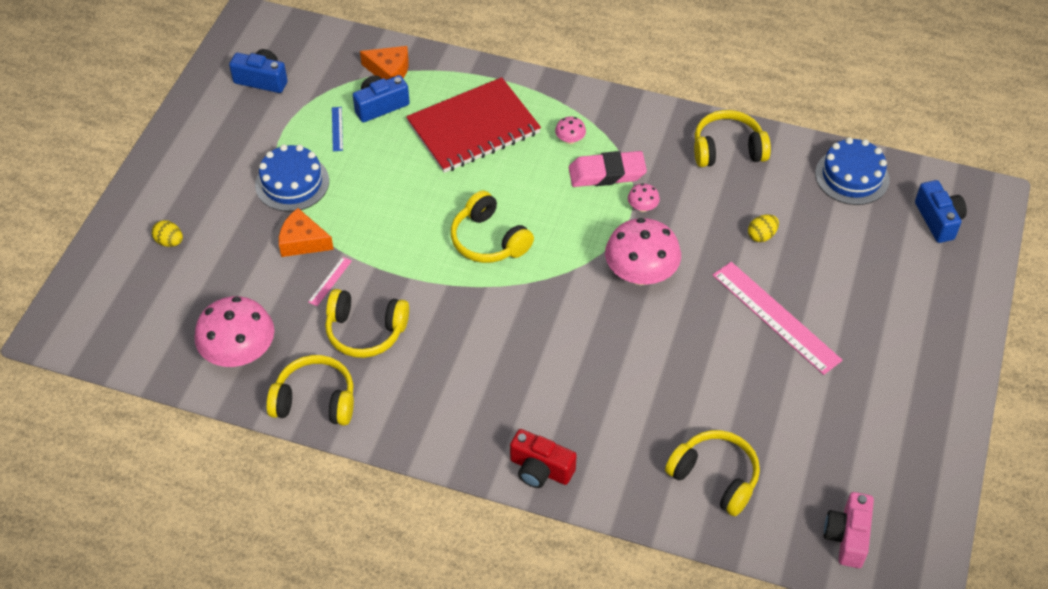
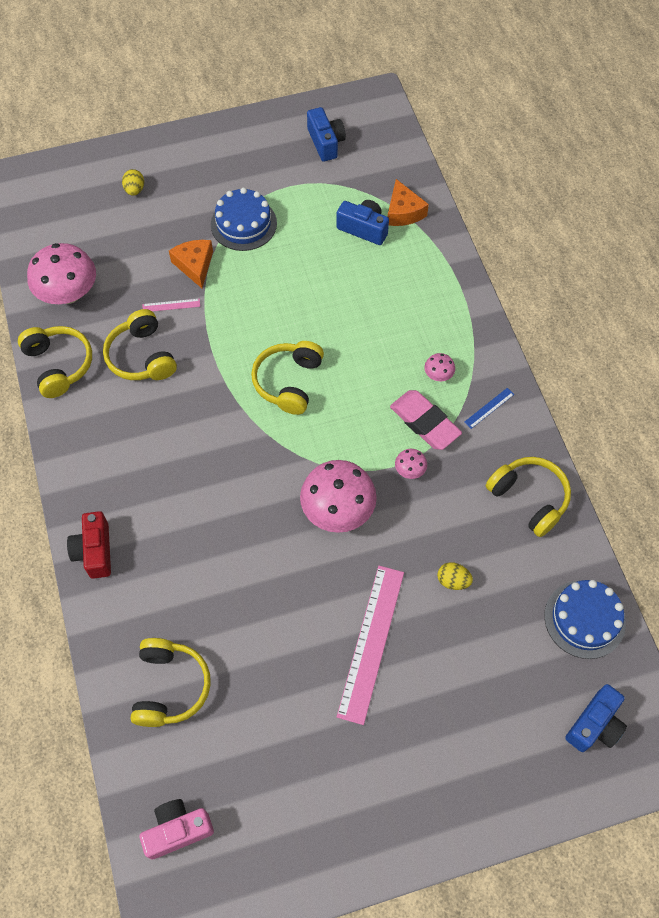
camera: 55 degrees right, 10 degrees up
(337, 129) = (318, 217): blue ruler -> blue ruler (489, 408)
(473, 128) = (393, 302): red notebook -> none

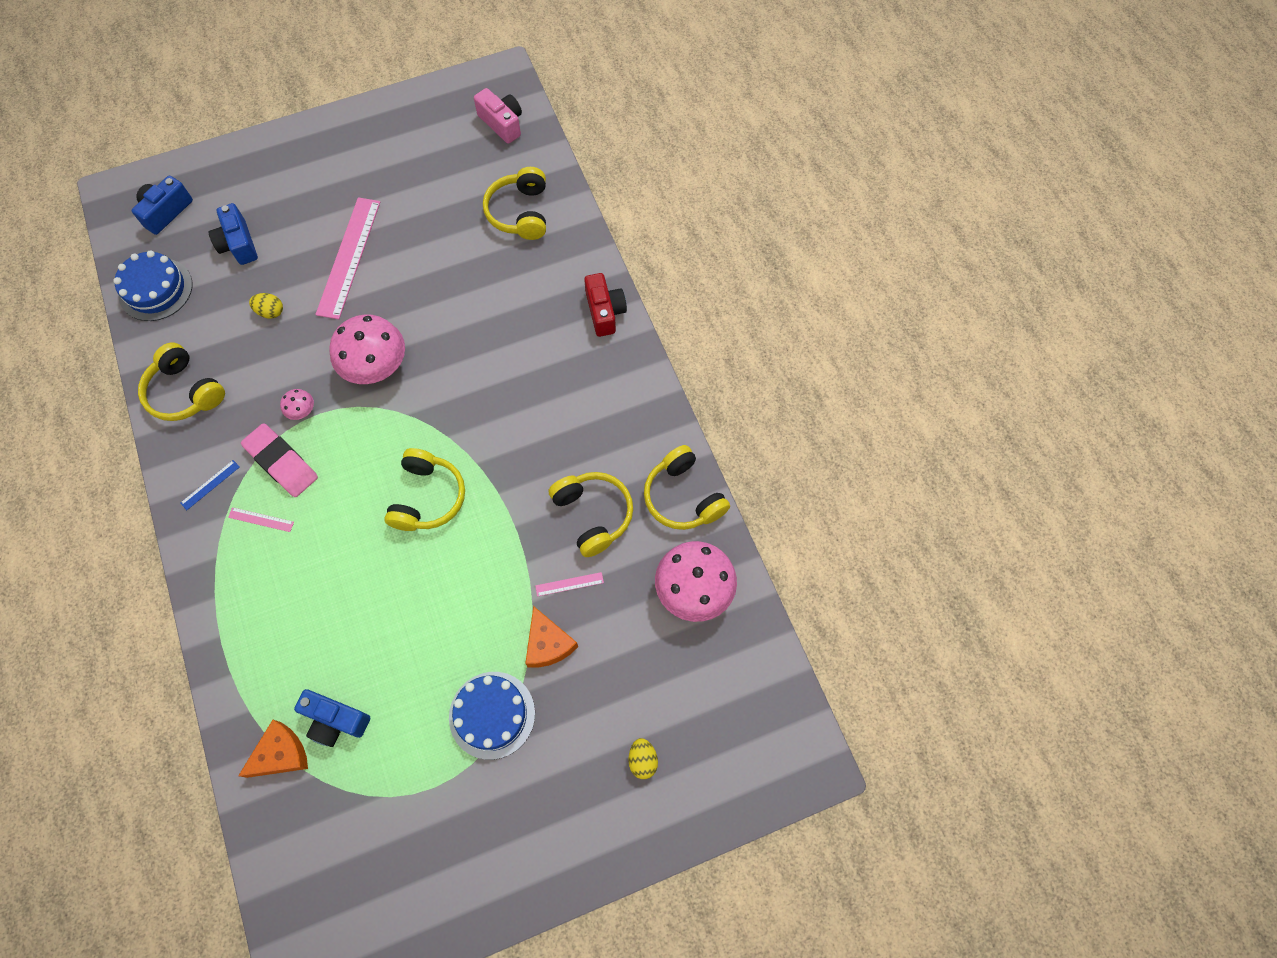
camera: 175 degrees right, 5 degrees up
(178, 830) = (502, 123): pink camera -> pink camera turned 105 degrees counterclockwise
(325, 142) = (383, 875): blue camera -> blue camera (238, 244)
(403, 212) = (281, 754): orange cheese -> orange cheese turned 75 degrees clockwise
(438, 375) = (261, 519): pink mushroom -> pink ruler

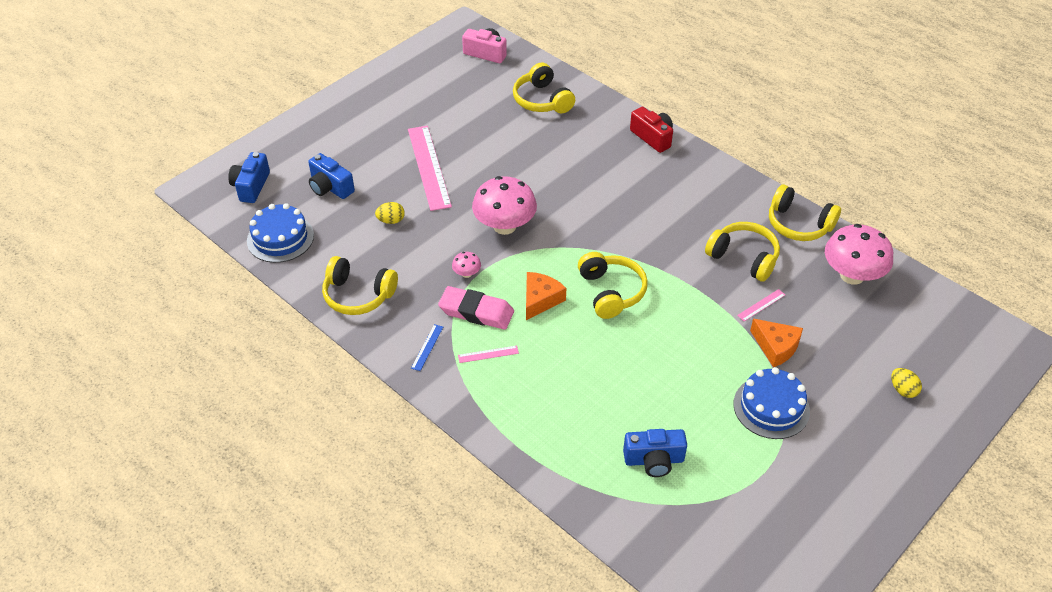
camera: 25 degrees left, 20 degrees down
(281, 754) = (628, 500): orange cheese -> orange cheese (540, 300)

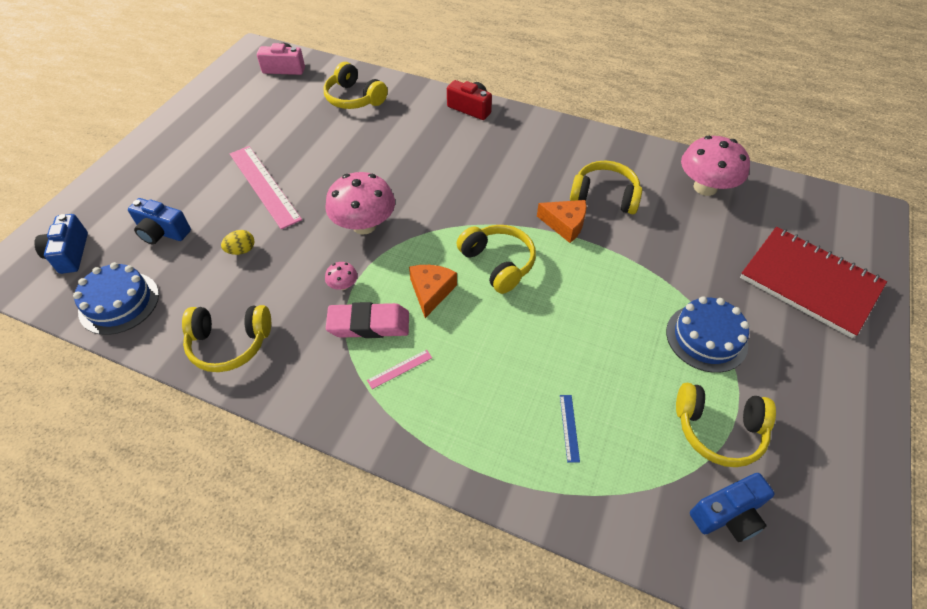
camera: 20 degrees left, 5 degrees up
(427, 347) = (329, 381): blue ruler -> blue ruler (569, 427)
(654, 460) = (625, 436): blue camera -> blue camera (727, 515)
(761, 305) = (643, 237): pink ruler -> none
(776, 347) = (677, 274): orange cheese -> orange cheese (565, 224)
(798, 224) = (635, 154): yellow headphones -> yellow headphones (718, 430)
(902, 390) = (809, 283): yellow egg -> red notebook

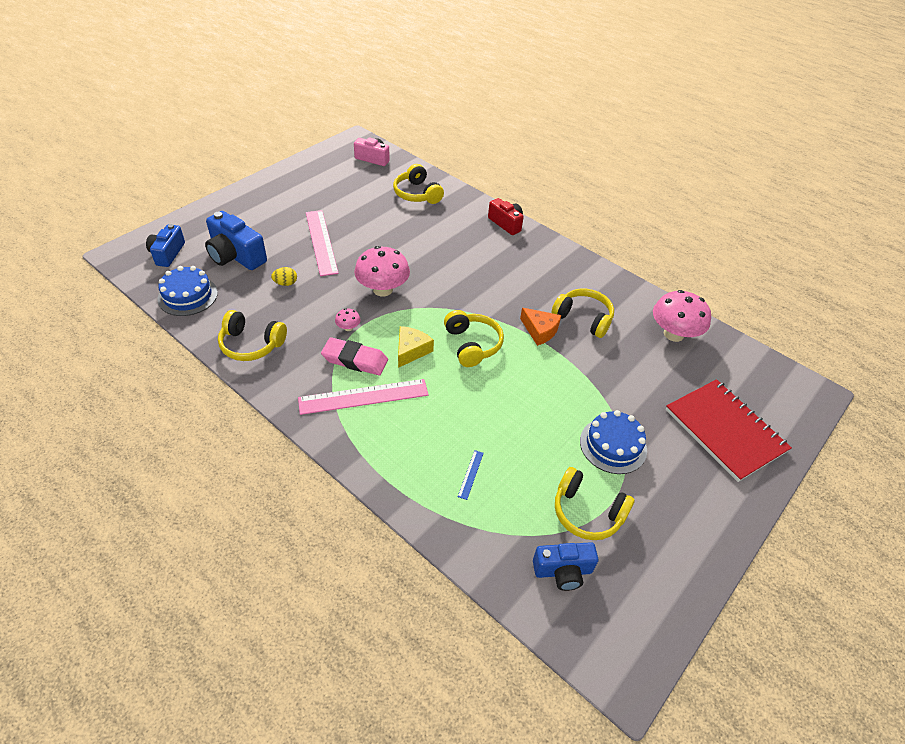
camera: 15 degrees right, 5 degrees down
(162, 232) = (236, 256): blue camera -> blue camera, size x1.53
(400, 369) = (363, 397): pink ruler -> pink ruler, size x2.40
(431, 292) = (411, 350): orange cheese -> yellow cheese

